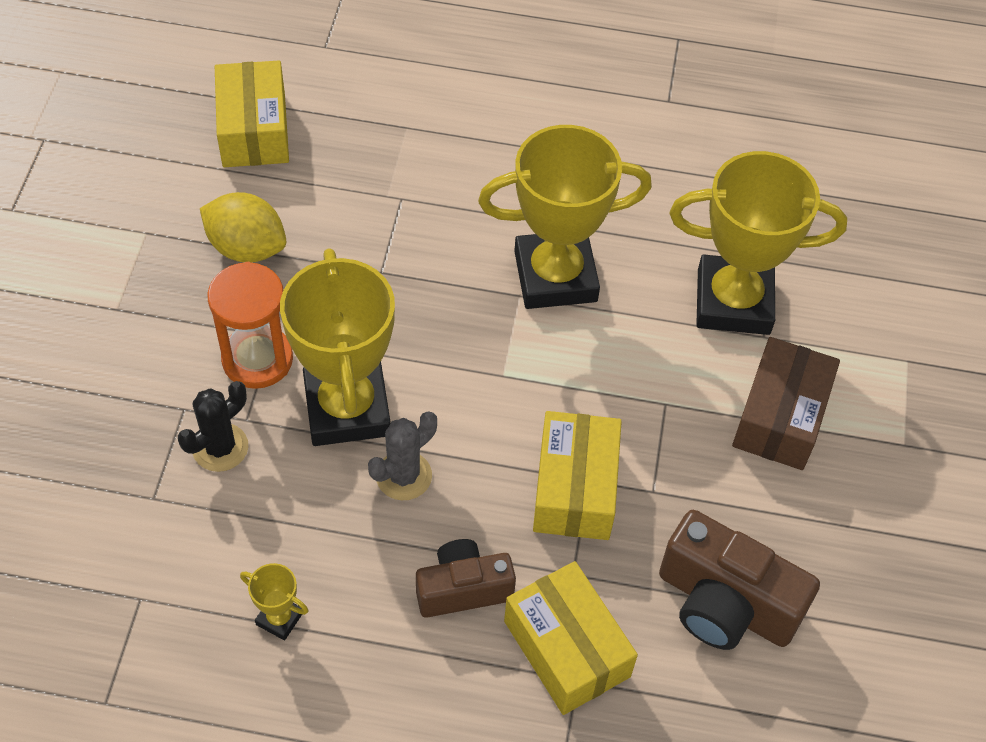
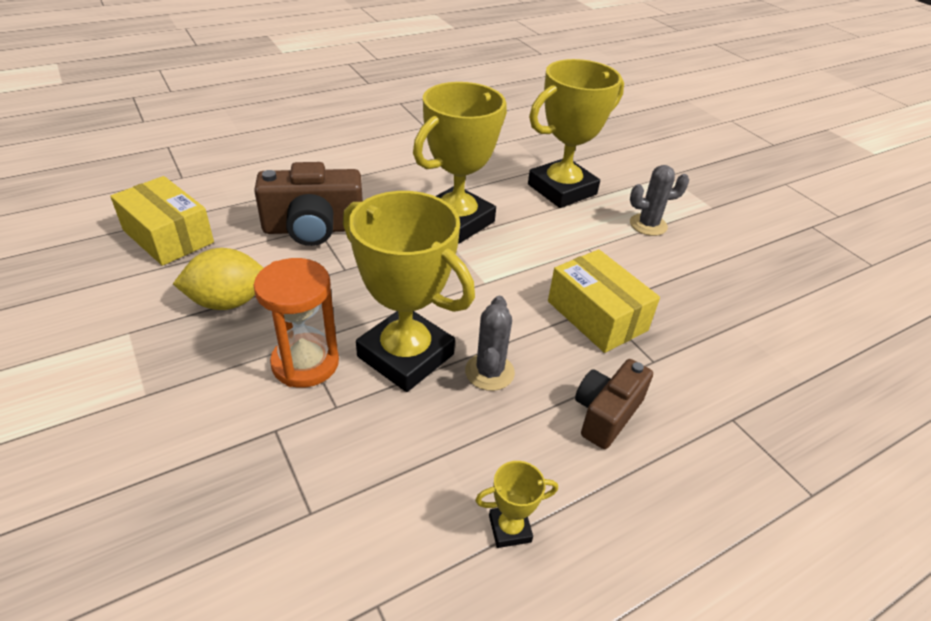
camera: 40 degrees left, 15 degrees down
(220, 447) = (333, 438): black cactus -> none
(567, 648) = (704, 405): yellow box -> none
(725, 604) = (743, 323): brown camera -> brown camera (313, 229)
(780, 417) = (648, 225): brown box -> grey cactus

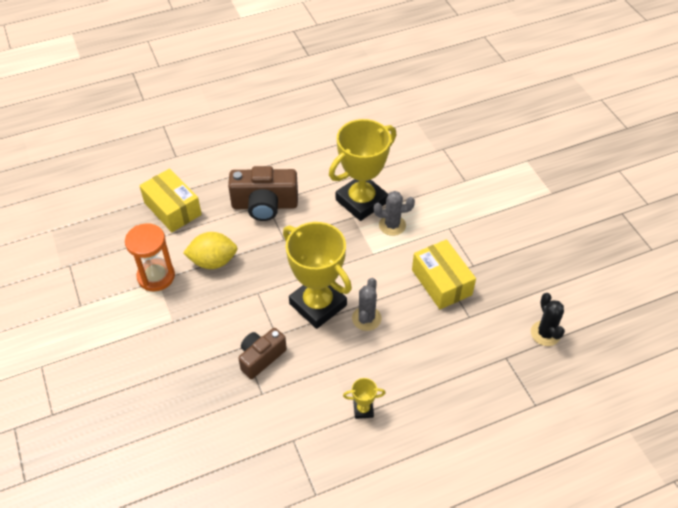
camera: 10 degrees right, 10 degrees up
(305, 363) = (259, 306): orange hourglass -> orange hourglass (156, 276)
(562, 189) = (442, 173): yellow trophy -> none
(606, 414) = (430, 349): brown camera -> brown camera (261, 357)
(648, 225) = (497, 208): grey cactus -> grey cactus (392, 225)
(778, 379) = (545, 333): none -> black cactus

